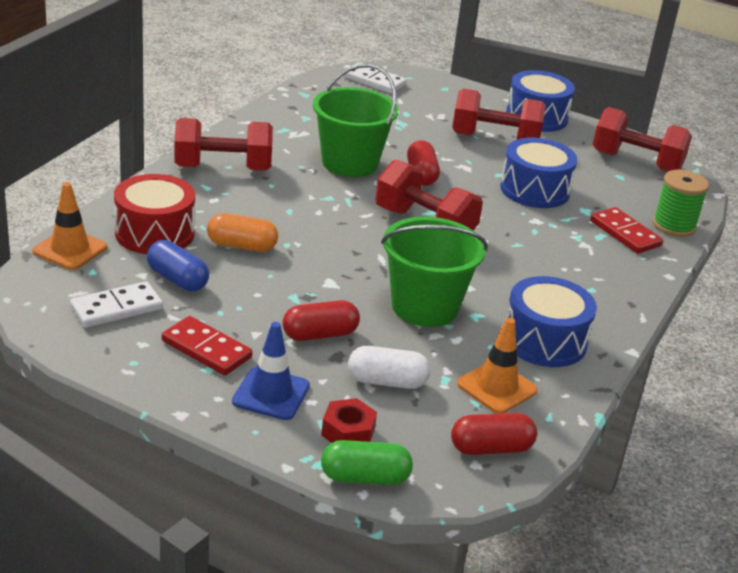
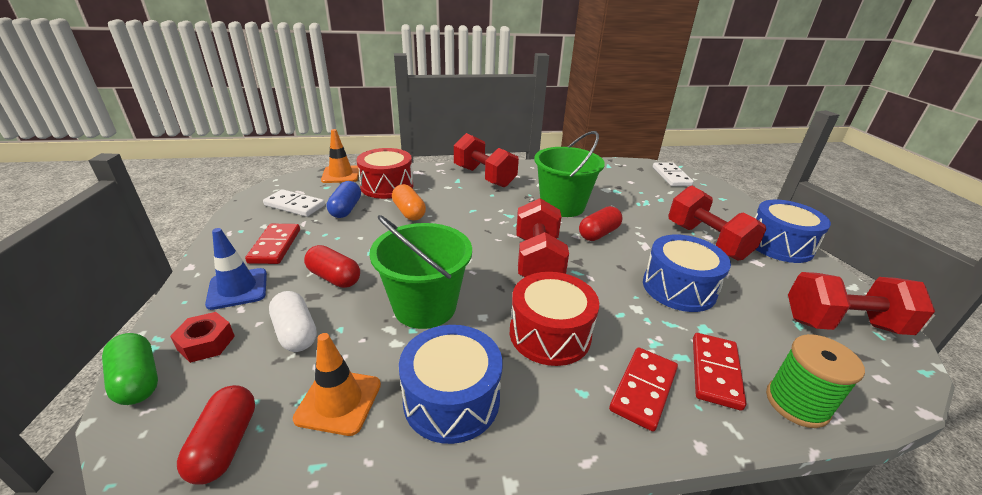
camera: 55 degrees right, 0 degrees up
(491, 448) = (225, 444): red capsule -> red capsule turned 45 degrees clockwise
(523, 270) = (550, 334): none -> red drum
(611, 267) = (643, 389): none -> red domino
(636, 162) = (842, 324): red dumbbell -> red dumbbell turned 75 degrees counterclockwise

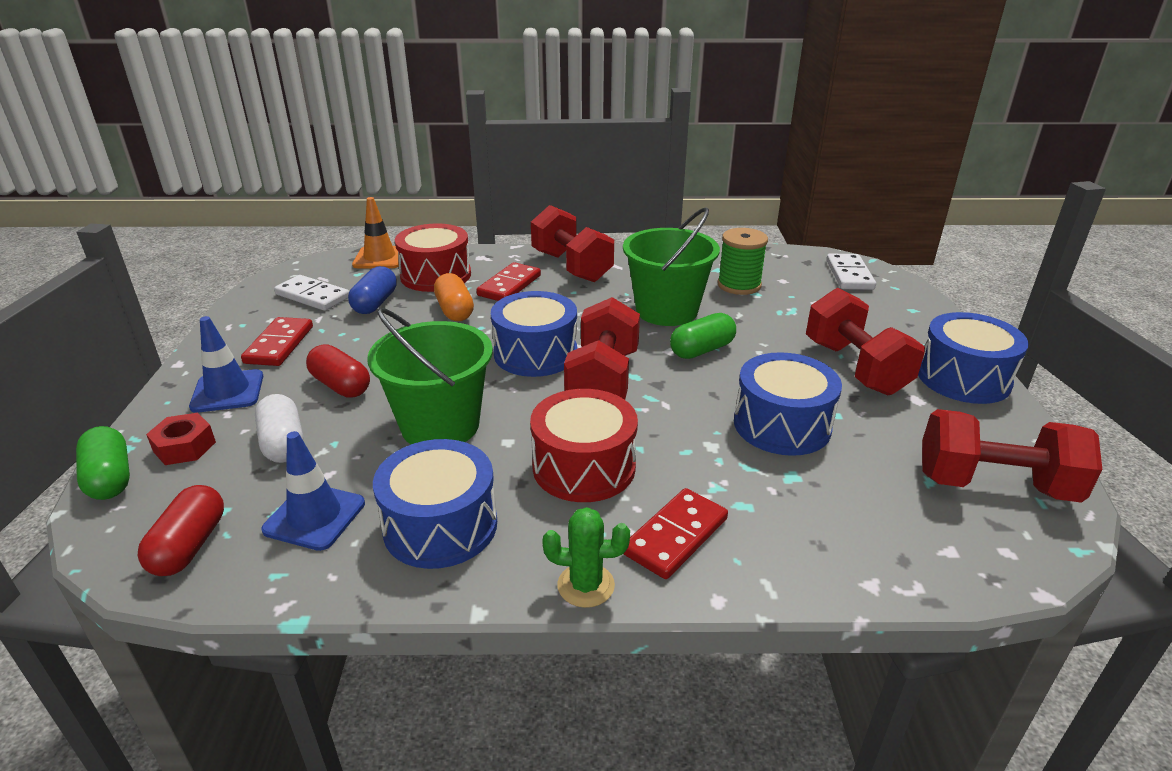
camera: 10 degrees right, 0 degrees up
(338, 401) = (314, 516): orange traffic cone -> blue traffic cone
(480, 242) = (535, 353): none -> blue drum
(591, 445) = (586, 585): none -> green cactus
(598, 233) = (702, 350): red capsule -> green capsule
(715, 372) = (779, 526): red domino -> red domino (509, 285)
(797, 403) = (869, 568): green spool -> green spool (739, 285)

